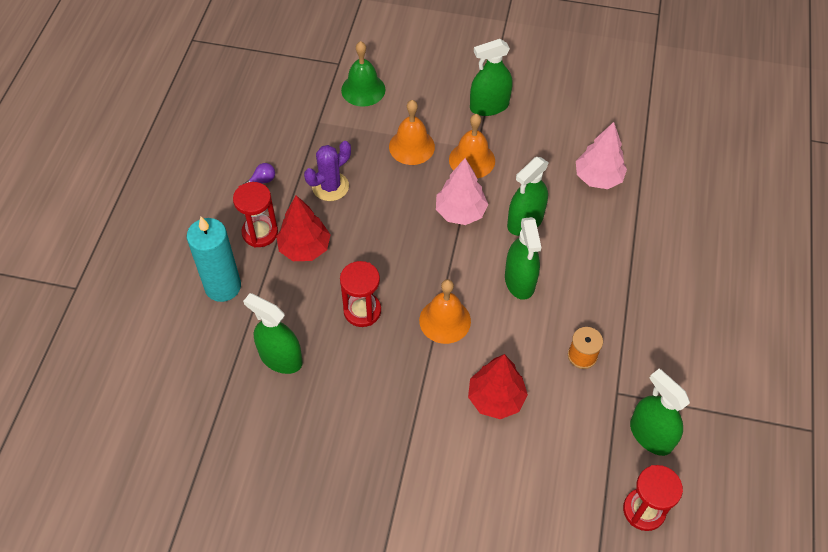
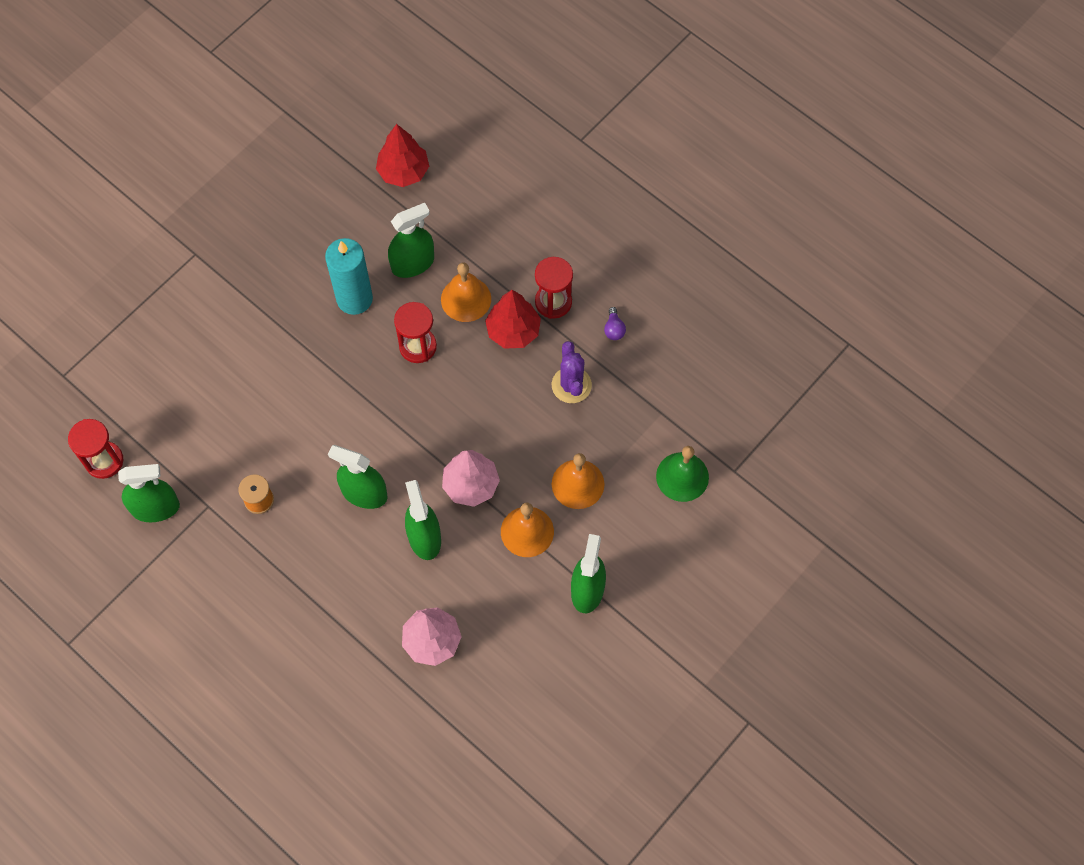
camera: 120 degrees right, 10 degrees up
(223, 286) = (512, 249): turquoise candle -> turquoise candle (354, 299)
(445, 320) = (365, 407): orange bell -> orange bell (466, 299)
(496, 399) = (268, 407): red tree -> red tree (403, 171)

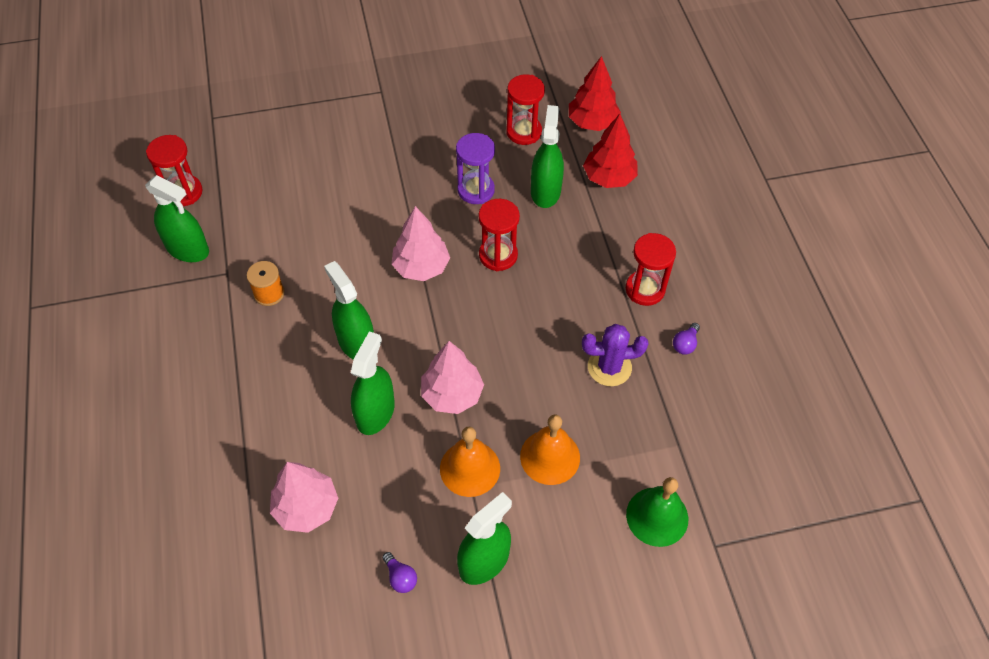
camera: 35 degrees right, 10 degrees down
(352, 217) = (524, 132): none -> red hourglass
(354, 299) = (476, 190): turquoise candle -> purple hourglass
(364, 396) = (421, 267): none -> pink tree
(413, 263) = (545, 191): green spray bottle -> green spray bottle turned 90 degrees counterclockwise
(466, 299) = (569, 243): orange bell -> none
(513, 331) = (590, 291): red tree -> red tree (609, 178)
(538, 641) = (400, 577): none -> purple light bulb
(571, 385) = (609, 367): purple cactus -> purple cactus turned 60 degrees clockwise

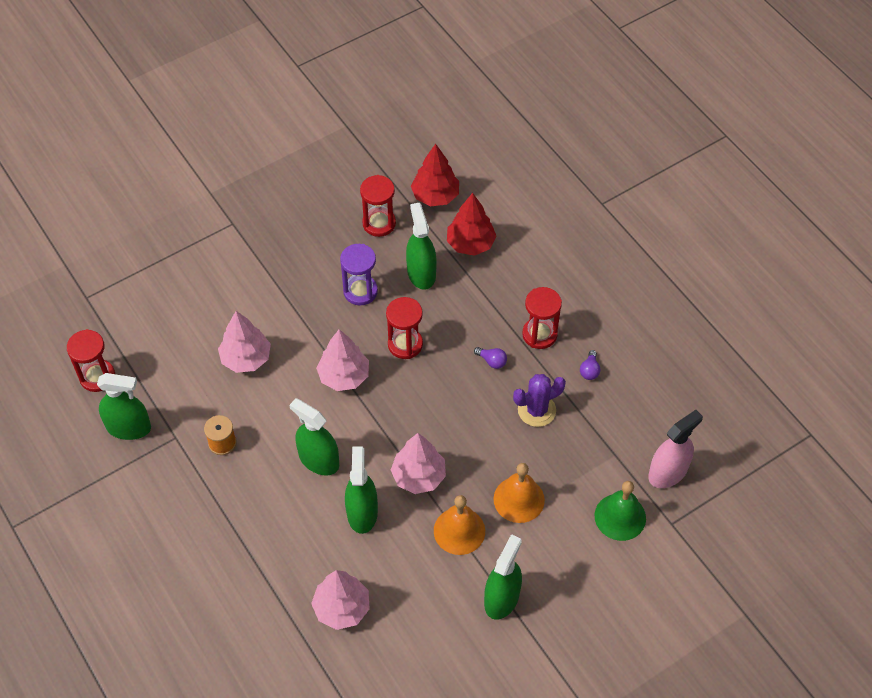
camera: 20 degrees left, 0 degrees up
(332, 219) = (246, 358): none -> pink tree
(400, 577) = (442, 634): purple light bulb -> purple light bulb (492, 361)
(732, 485) = (668, 472): none -> pink spray bottle

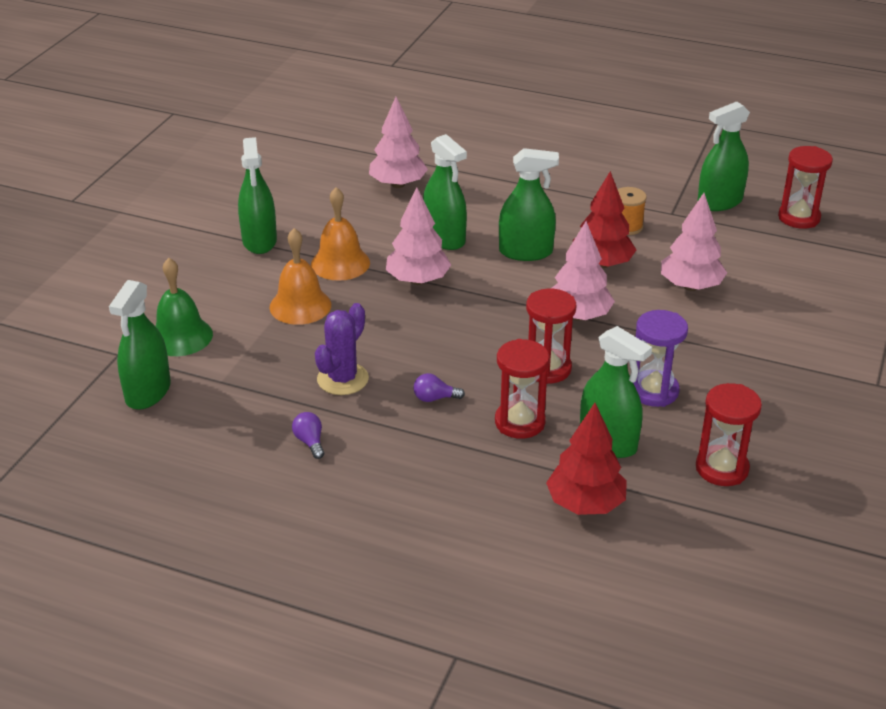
camera: 145 degrees right, 20 degrees down
(435, 196) = (694, 538): red tree -> red tree (602, 264)
(539, 334) = (402, 449): red hourglass -> red hourglass (519, 422)
(668, 472) = (148, 392): pink spray bottle -> green spray bottle

